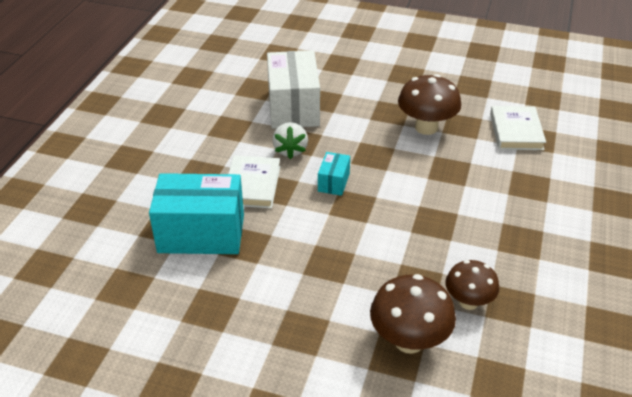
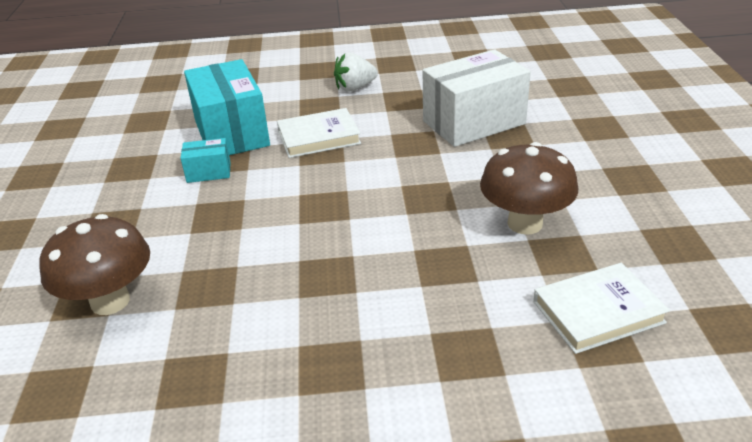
camera: 70 degrees right, 5 degrees down
(290, 150) = (393, 142): white strawberry -> white strawberry (355, 88)
(333, 182) = (356, 183): turquoise box -> turquoise box (209, 172)
(468, 302) = (186, 337): brown mushroom -> none

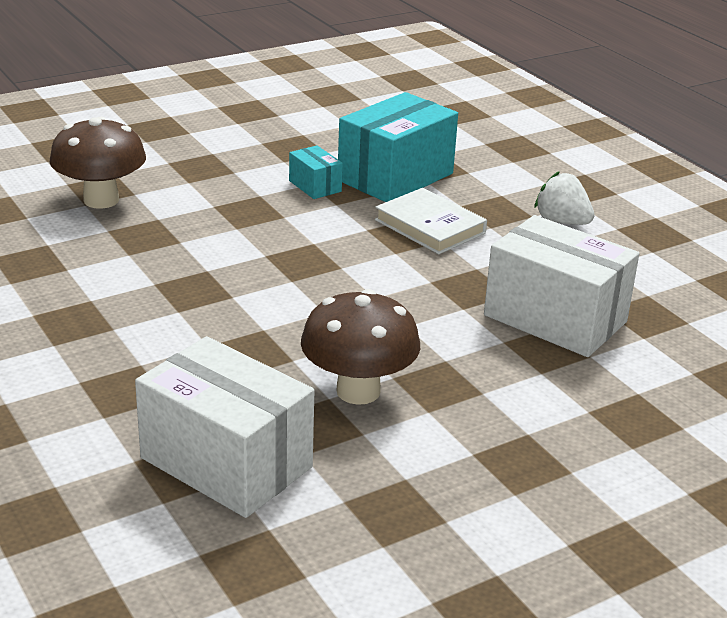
camera: 60 degrees right, 5 degrees down
(598, 312) = (226, 462): white book -> white box

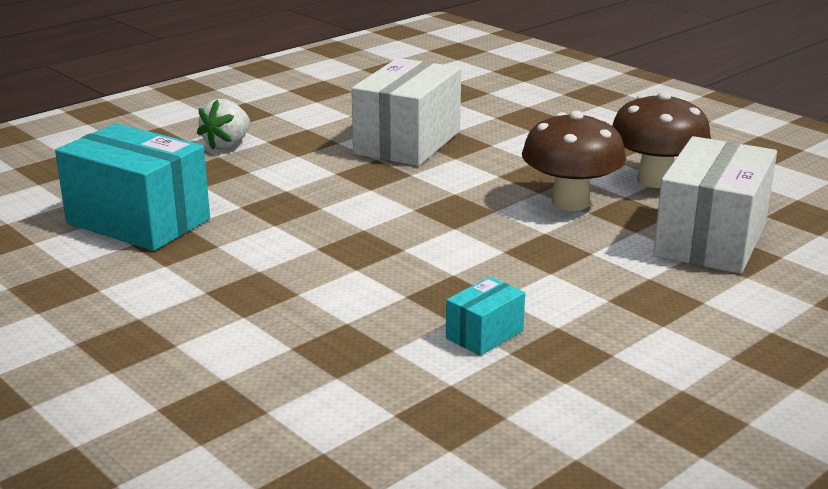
camera: 100 degrees left, 5 degrees down
(101, 200) = (250, 401): brown mushroom -> brown mushroom (655, 180)
(315, 186) = (172, 262): turquoise box -> turquoise box (484, 334)
(430, 226) = (257, 196): white book -> none

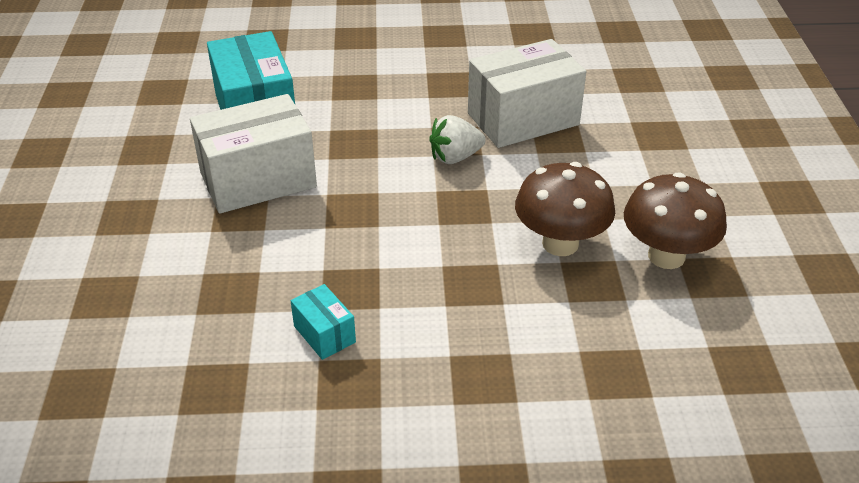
camera: 40 degrees right, 15 degrees up
(227, 145) = (396, 65): white strawberry -> white strawberry (455, 157)
(484, 334) = (324, 334): turquoise box -> turquoise box turned 60 degrees clockwise
(711, 240) = (617, 344): white box -> white box (258, 180)

